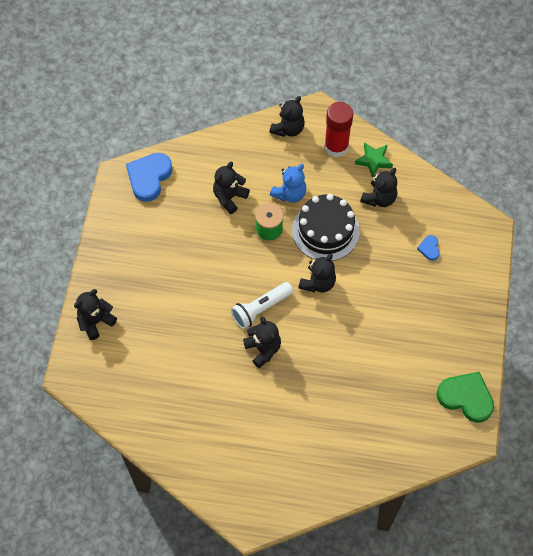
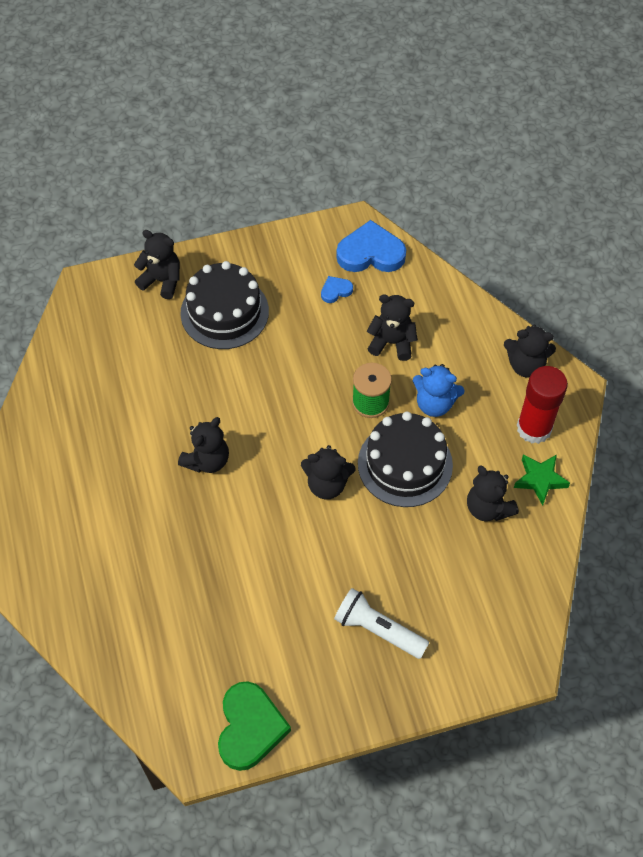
camera: 65 degrees right, 5 degrees down
(147, 290) = (224, 312): none -> black cake
(261, 308) = (259, 436): white flashlight -> white flashlight (378, 630)
(379, 198) = (488, 508): black teddy bear -> black teddy bear turned 45 degrees clockwise
(429, 248) = (447, 598): blue heart -> blue heart (335, 291)

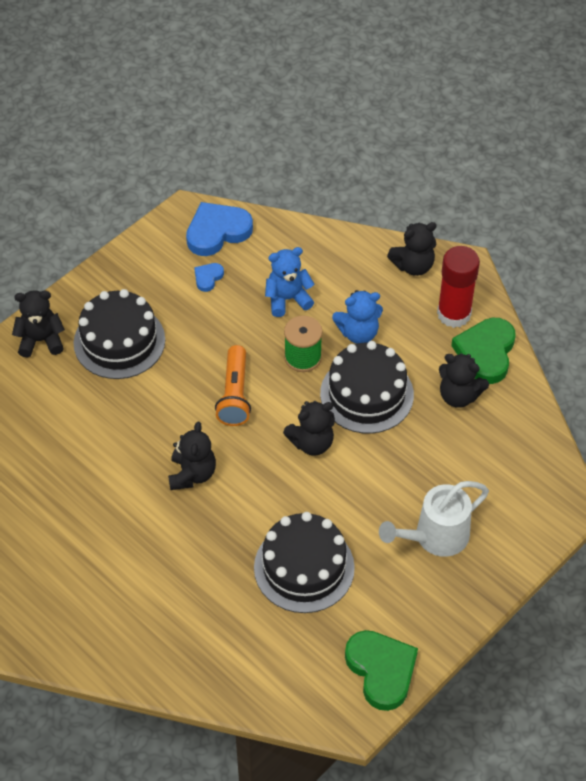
camera: 30 degrees left, 5 degrees down
(245, 595) = (304, 567): none -> black cake
(289, 407) = (235, 394): none -> orange flashlight
(378, 630) = (434, 537): white flashlight -> white watering can
(392, 342) = (287, 299): black teddy bear -> blue teddy bear
(540, 479) = (486, 353): green star -> green heart

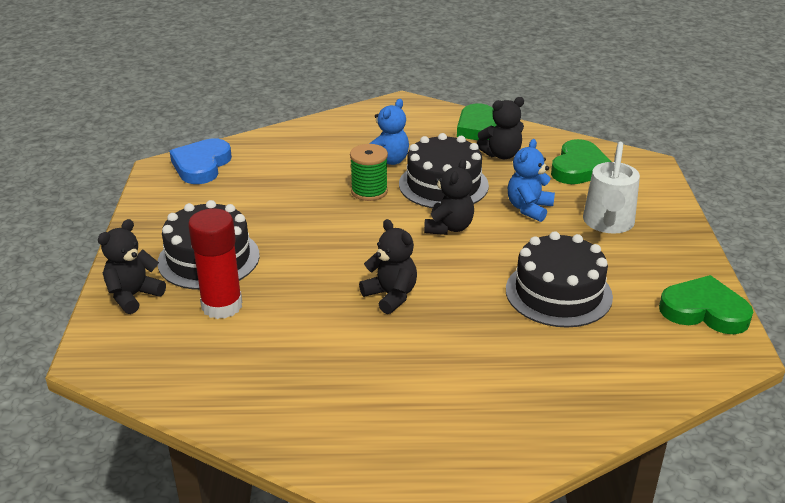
camera: 45 degrees left, 20 degrees down
(208, 278) = (231, 190): blue heart -> none
(235, 394) = (351, 235): orange flashlight -> none
(287, 299) = (310, 171): blue teddy bear -> blue teddy bear (529, 208)
(413, 266) = (371, 116): black teddy bear -> none
(454, 314) = (433, 123): red glue stick -> red glue stick (222, 306)
(501, 461) = (579, 168): none -> green heart

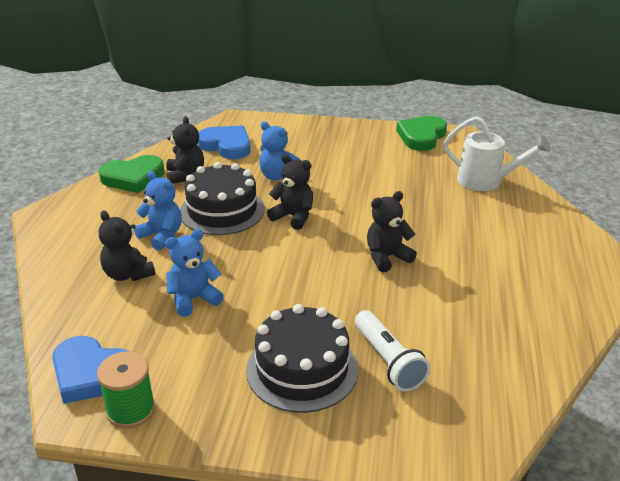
camera: 80 degrees left, 0 degrees up
(133, 296) = (360, 432): black teddy bear -> black teddy bear (128, 274)
(222, 306) = (388, 361): red glue stick -> white flashlight
(297, 192) = (194, 299): none -> blue teddy bear
(369, 191) = (214, 252): green spool -> green spool (131, 410)
(558, 293) = (395, 182): black cake -> none
(579, 168) = (226, 146): green heart -> blue heart
(608, 224) = (312, 149): white watering can -> white watering can (486, 181)

